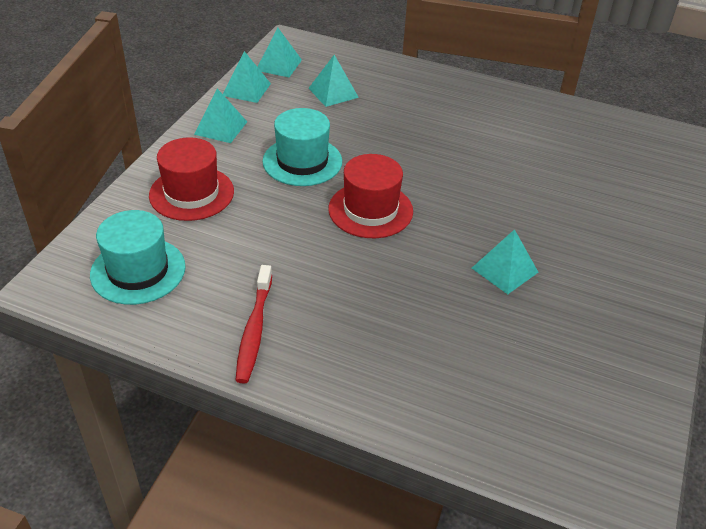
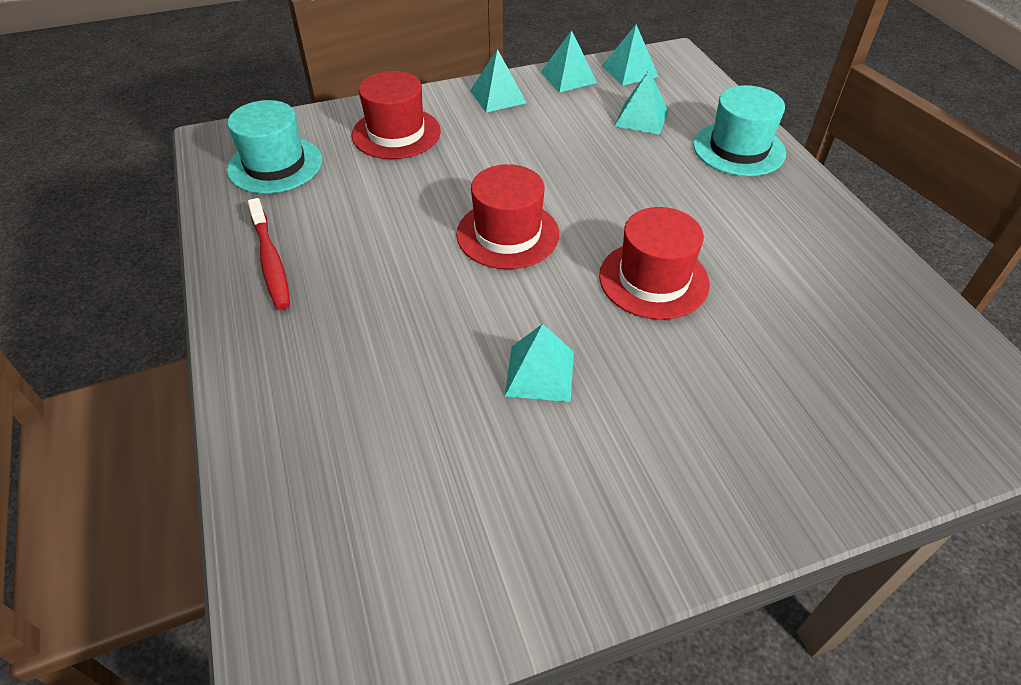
camera: 50 degrees right, 5 degrees up
(254, 330) = (271, 261): red toothbrush -> red toothbrush turned 75 degrees counterclockwise
(302, 161) = (518, 159): turquoise hat -> turquoise hat (738, 149)
(480, 183) = (653, 279): none -> red hat

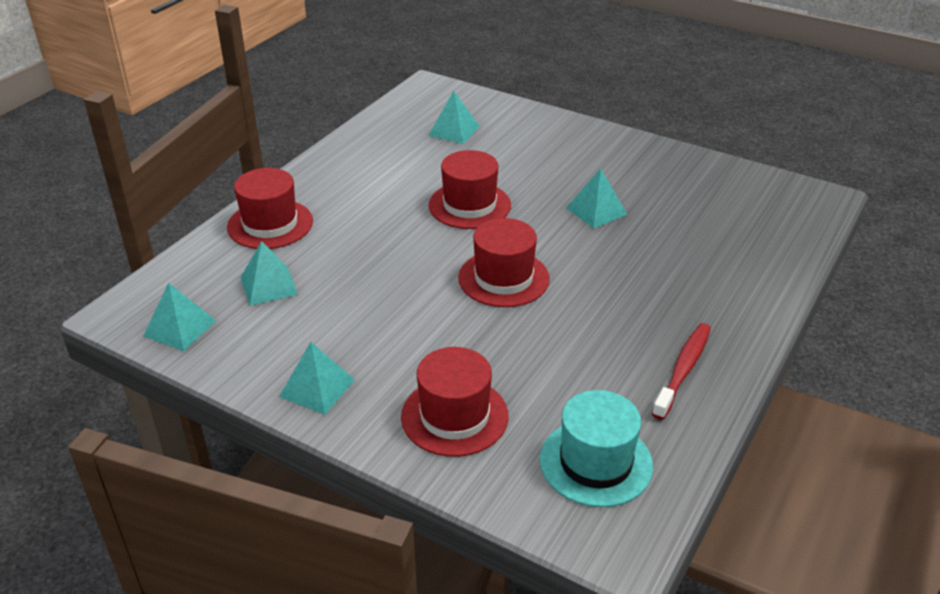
camera: 130 degrees left, 10 degrees down
(568, 77) = (230, 361): turquoise pyramid -> turquoise pyramid (454, 130)
(738, 149) = (270, 224): turquoise hat -> red hat

